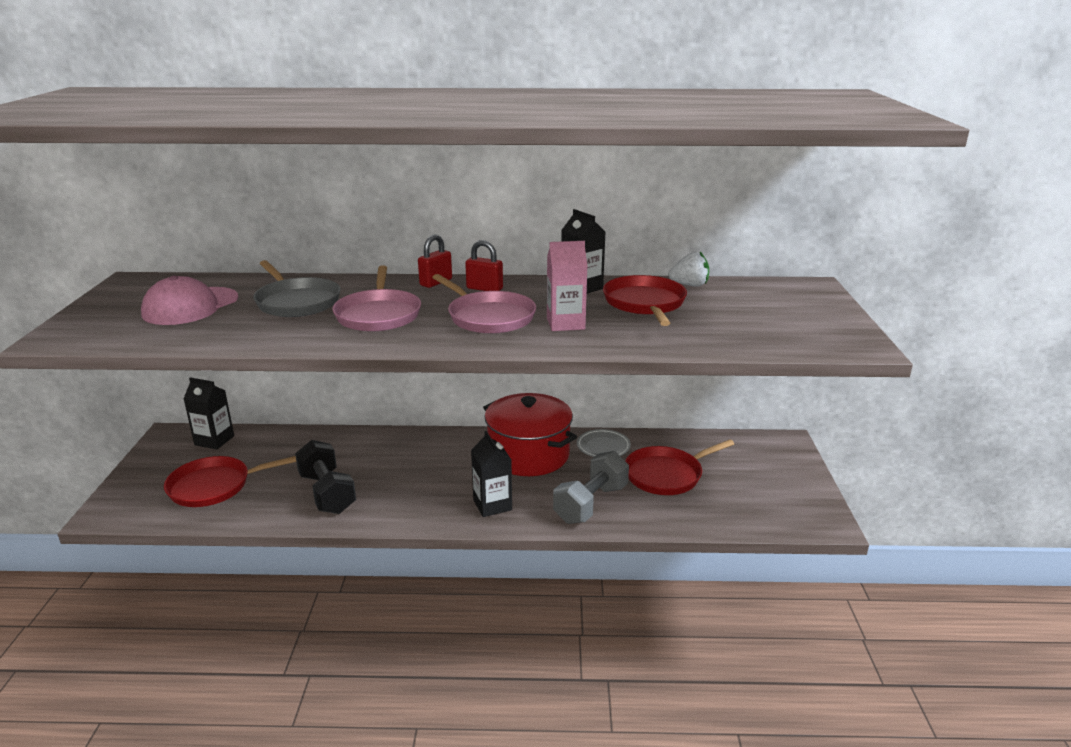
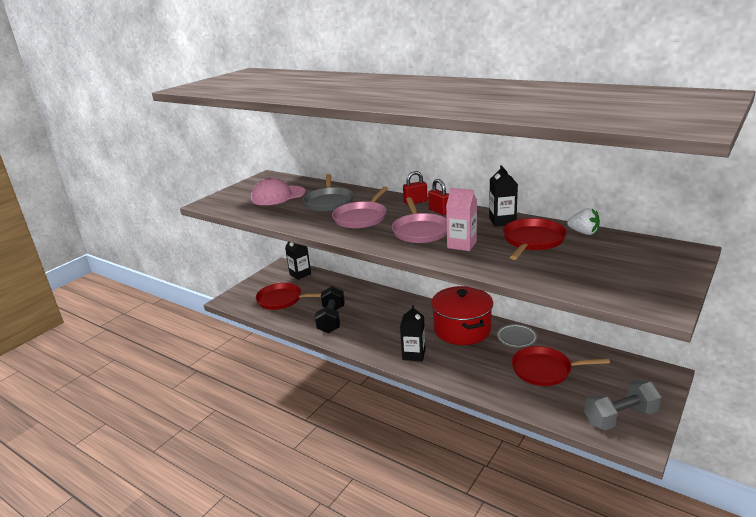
camera: 35 degrees right, 0 degrees up
(591, 504) = (475, 373): grey dumbbell -> grey dumbbell (620, 417)

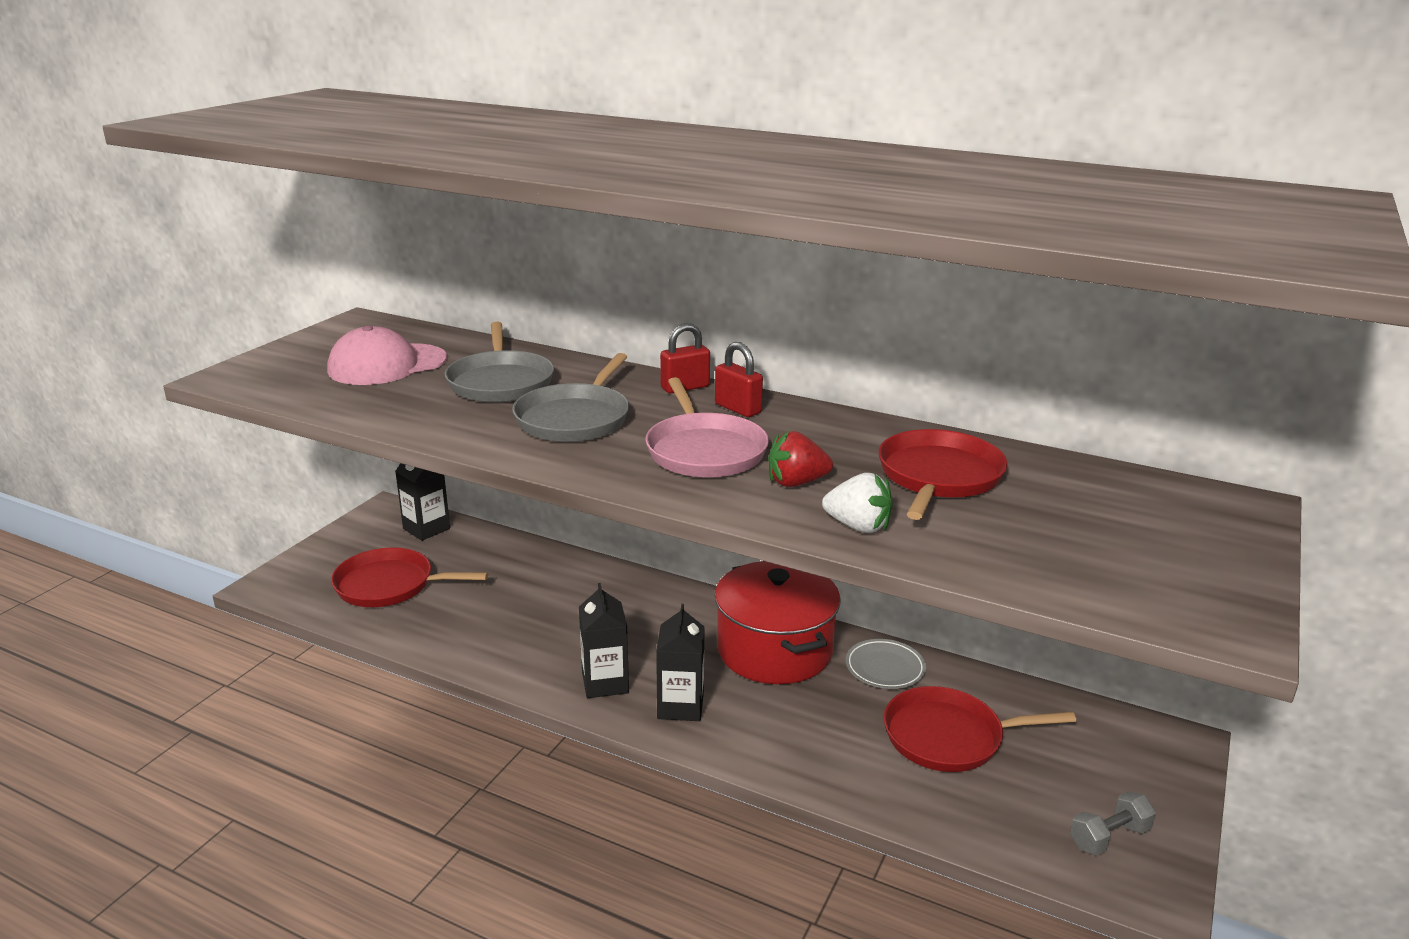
camera: 10 degrees left, 0 degrees up
(331, 320) = (500, 630): black dumbbell -> none
(361, 217) = (575, 418): pink pan -> grey pan
(462, 244) = (796, 483): pink carton -> red strawberry
(502, 221) = (869, 434): black carton -> black carton (605, 683)
(583, 232) = (1035, 462): white strawberry -> white strawberry (858, 526)
(620, 417) = (1109, 837): grey dumbbell -> grey dumbbell, size x0.58

